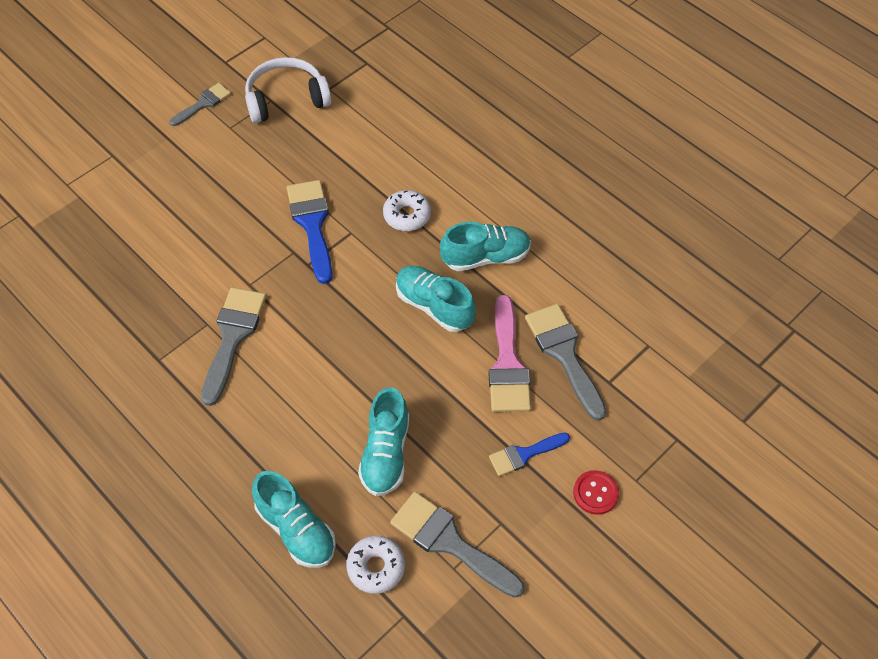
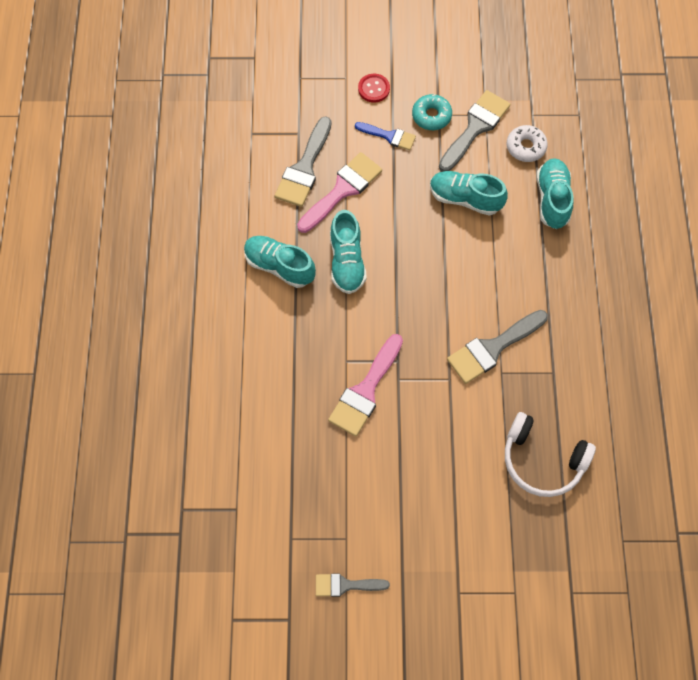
camera: 135 degrees left, 10 degrees up
(286, 99) = (278, 528): white headphones -> white headphones (542, 460)
(312, 224) = (365, 391): blue brush -> pink brush
(385, 453) = (465, 199): turquoise shoe -> turquoise shoe turned 120 degrees counterclockwise
(407, 215) = (296, 341): white donut -> none
(449, 542) = (475, 128): grey brush -> grey brush turned 135 degrees counterclockwise
(507, 515) = (431, 116): none -> turquoise donut

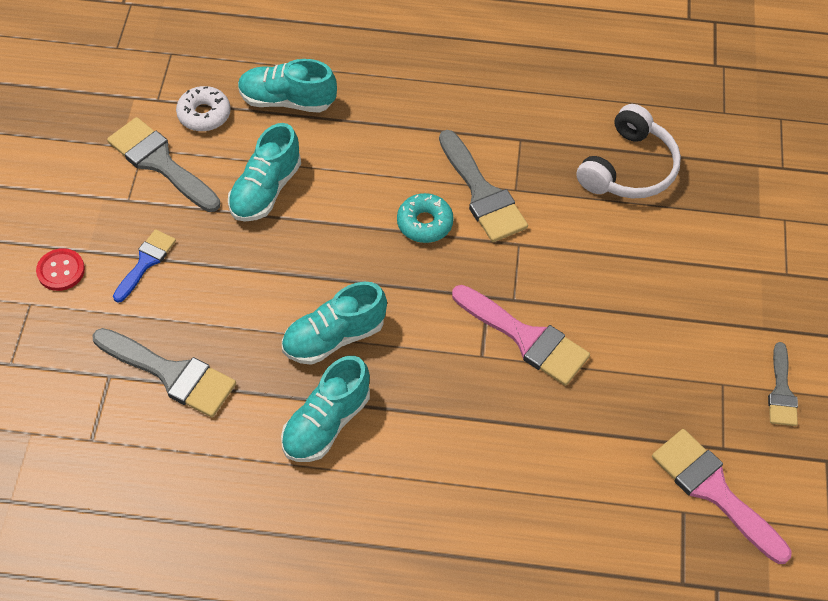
camera: 85 degrees left, 10 degrees down
(342, 190) = (219, 329): pink brush -> pink brush (713, 490)
(347, 261) = (334, 337): turquoise shoe -> turquoise shoe turned 150 degrees clockwise
(431, 116) = (127, 208): turquoise donut -> turquoise donut (424, 223)

